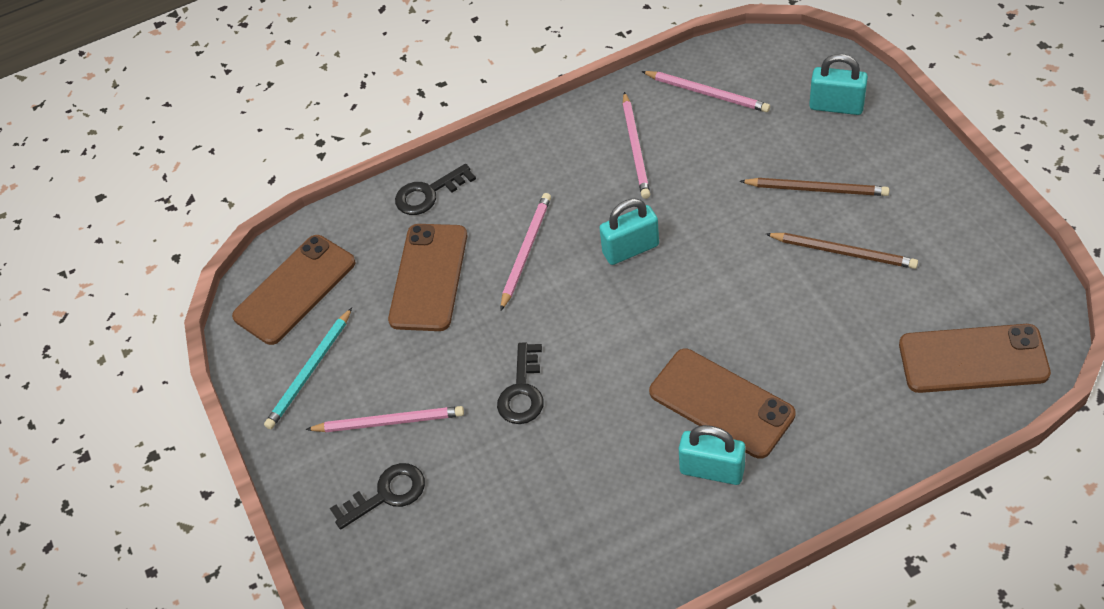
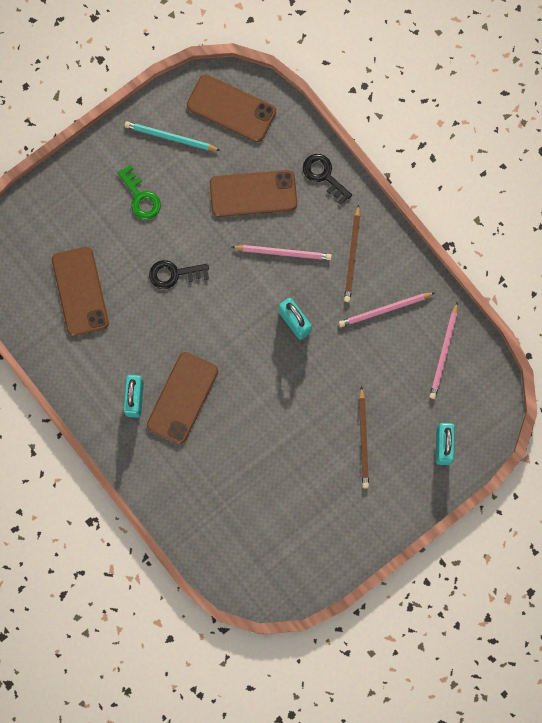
camera: 70 degrees right, 25 degrees up
(386, 494) = (91, 209): black key -> none
(389, 422) = (141, 197): pink pencil -> green key
(843, 252) = (311, 462): brown pencil -> brown pencil (352, 256)
(973, 359) = (237, 550): brown phone -> brown phone (80, 291)

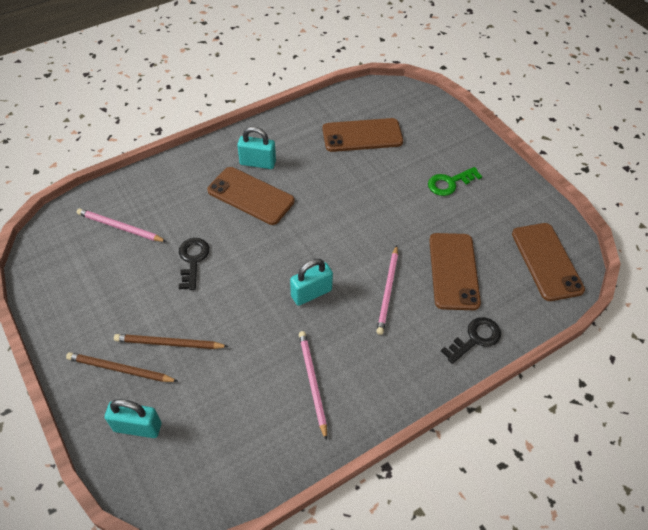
camera: 95 degrees right, 25 degrees down
(170, 137) = (511, 209): turquoise pencil -> none
(174, 274) = (372, 200): black key -> black key (193, 260)
(231, 108) = (546, 261): brown phone -> brown phone turned 45 degrees counterclockwise
(352, 256) = (380, 356): brown pencil -> brown pencil (120, 369)
(444, 352) = (250, 443): pink pencil -> pink pencil (120, 227)

